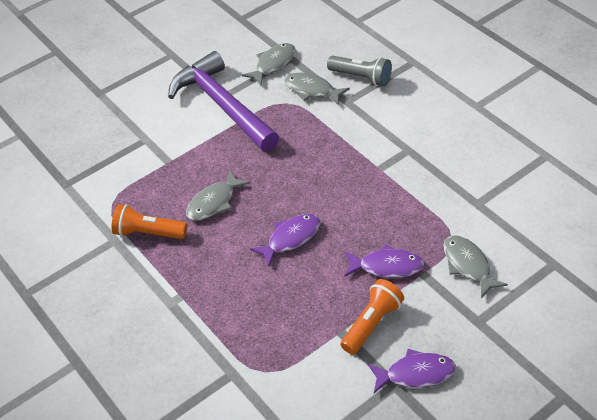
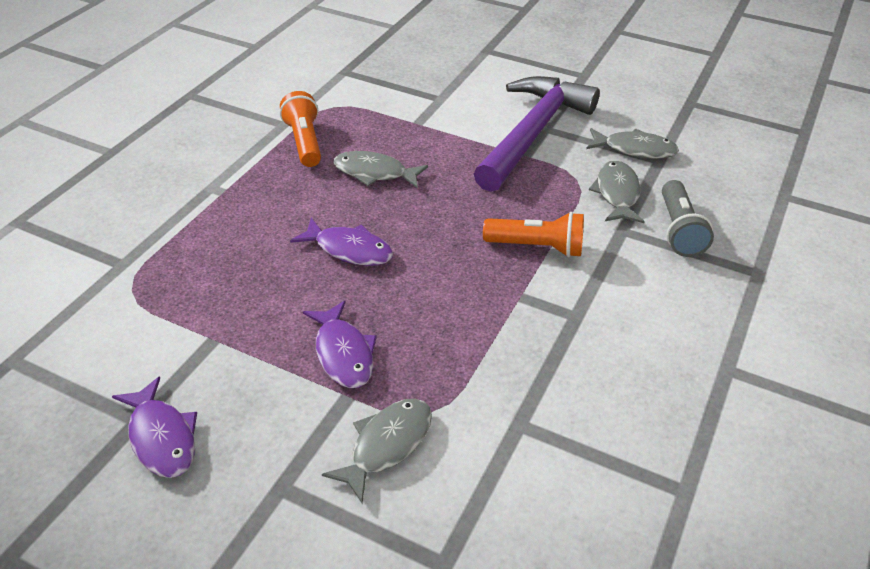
camera: 60 degrees right, 5 degrees down
(372, 324) = (236, 366): orange flashlight -> orange flashlight (537, 247)

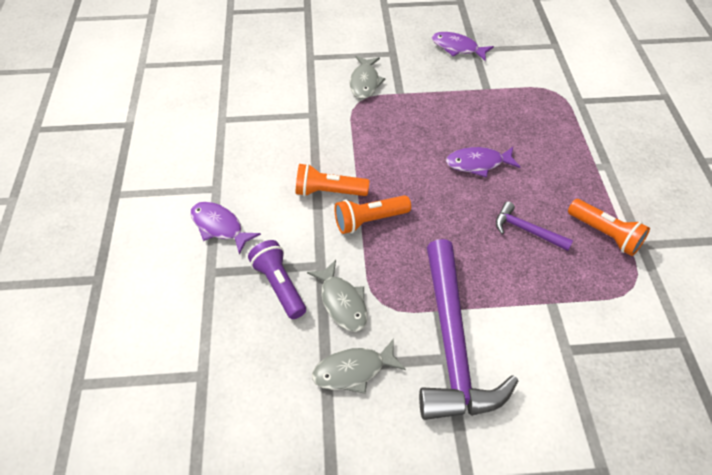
camera: 150 degrees right, 10 degrees up
(343, 353) = (421, 108): purple fish -> purple fish (219, 227)
(374, 173) = (527, 230): grey fish -> purple hammer
(566, 298) = (328, 191): none -> orange flashlight
(679, 230) = (279, 285): grey flashlight -> purple flashlight

